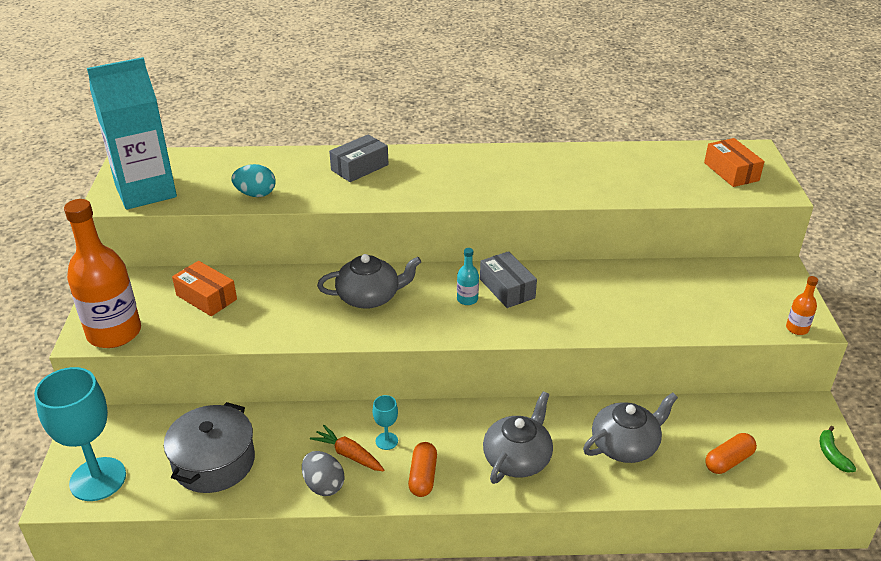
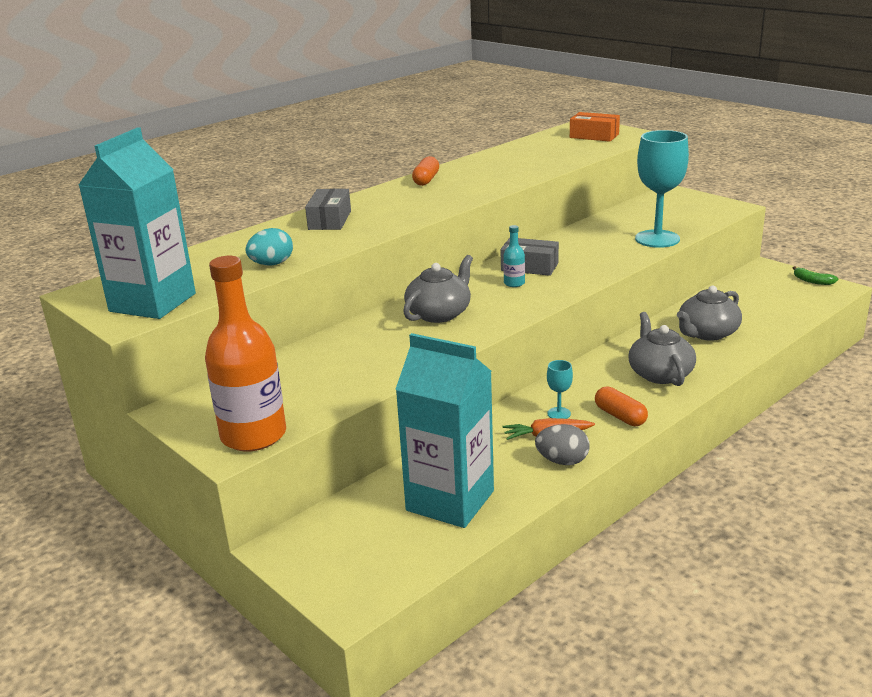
camera: 40 degrees left, 10 degrees down
(98, 479) = (366, 573): turquoise goblet -> turquoise goblet (657, 239)
(206, 297) = (297, 375): orange box -> none
(214, 462) = (450, 501): grey pot -> turquoise carton
(625, 445) = (707, 333): grey teapot -> grey teapot turned 150 degrees counterclockwise
(728, 461) = (771, 310): orange capsule -> orange capsule (426, 180)
(797, 328) = (731, 211): orange bottle -> none

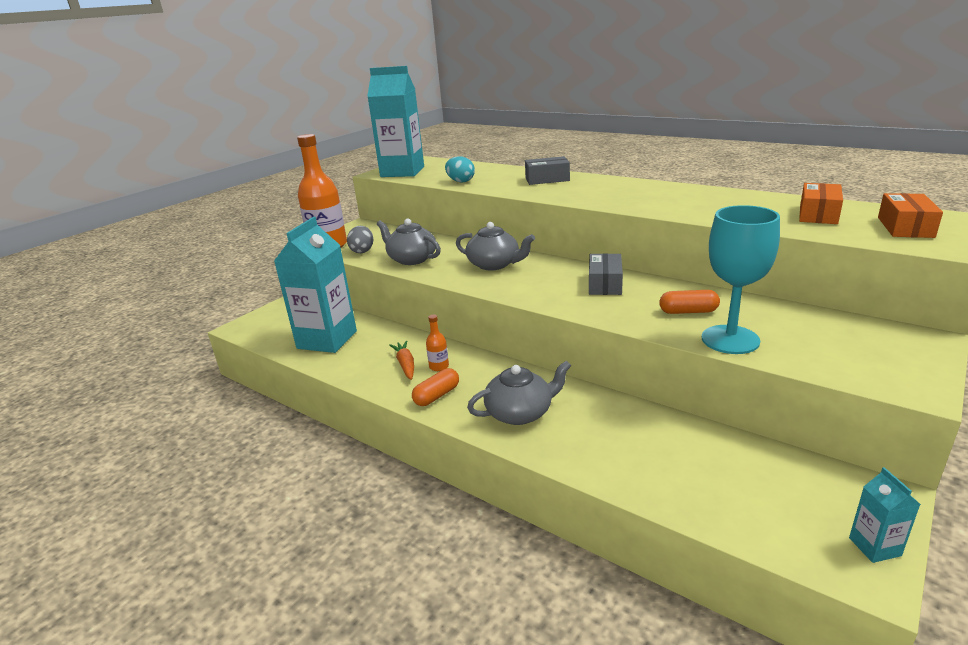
camera: 80 degrees right, 0 degrees up
(426, 180) = (662, 188): orange capsule -> orange capsule (688, 311)
(514, 283) = (564, 282): turquoise bottle -> none
(550, 149) = (818, 214): none -> orange box
(559, 413) = (439, 366): turquoise goblet -> orange bottle
(562, 461) = (369, 375): grey egg -> grey egg (362, 251)
(707, 333) = (627, 441): grey teapot -> grey teapot (411, 259)
(812, 281) = (874, 546): green banana -> turquoise carton

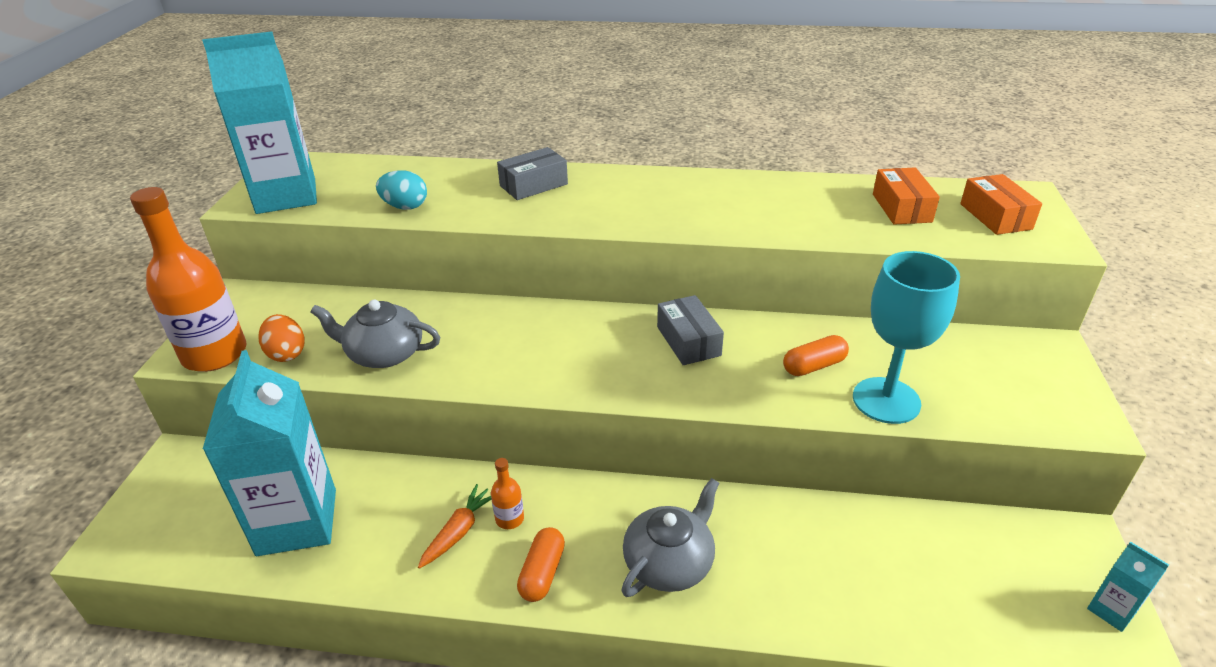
camera: 30 degrees left, 10 degrees up
(362, 251) = (286, 353): grey egg -> orange egg
(405, 365) = (459, 531): orange carrot -> orange carrot turned 75 degrees clockwise
(494, 264) = (519, 337): grey teapot -> none

